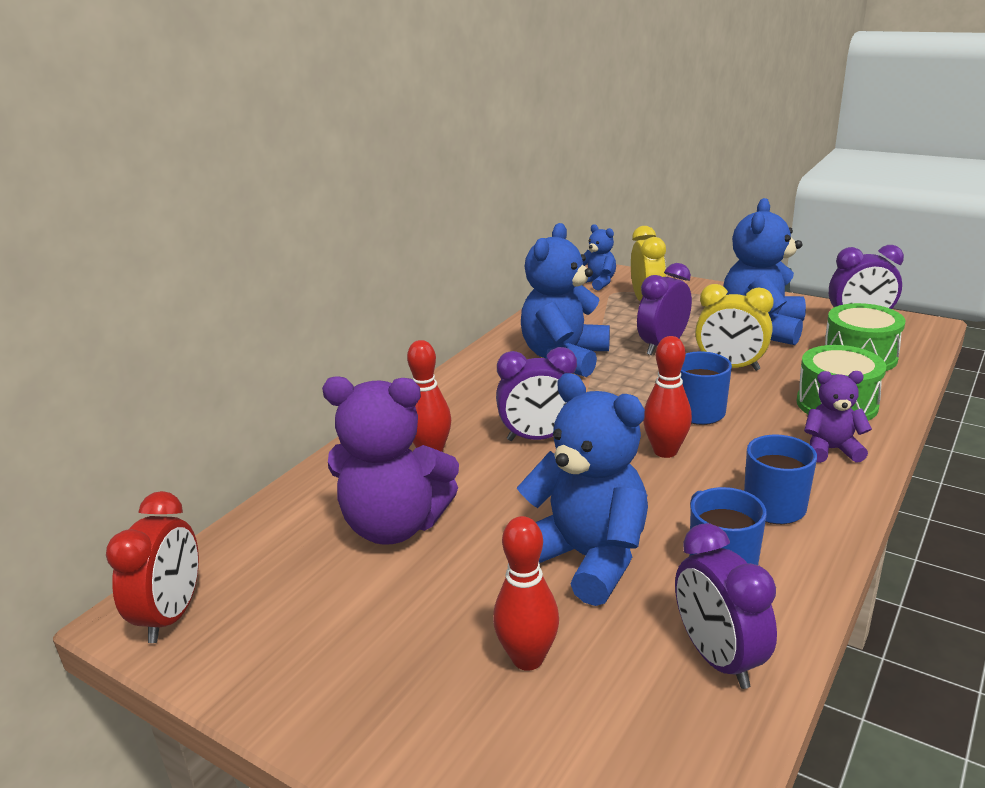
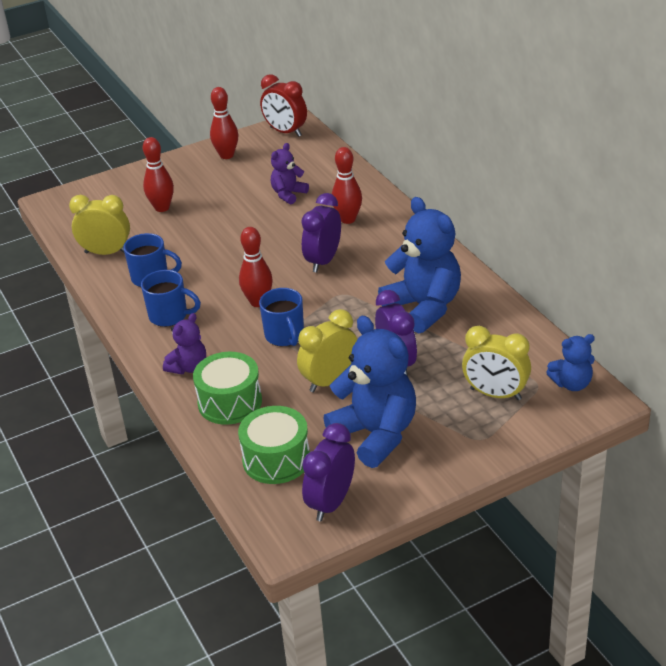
camera: 120 degrees right, 10 degrees up
(290, 659) = (226, 155): none -> red bowling pin
(395, 526) = (288, 194): purple teddy bear -> purple teddy bear, size x0.52
(587, 558) = (201, 241): blue teddy bear -> none
(718, 658) = (106, 252): purple clock -> yellow clock

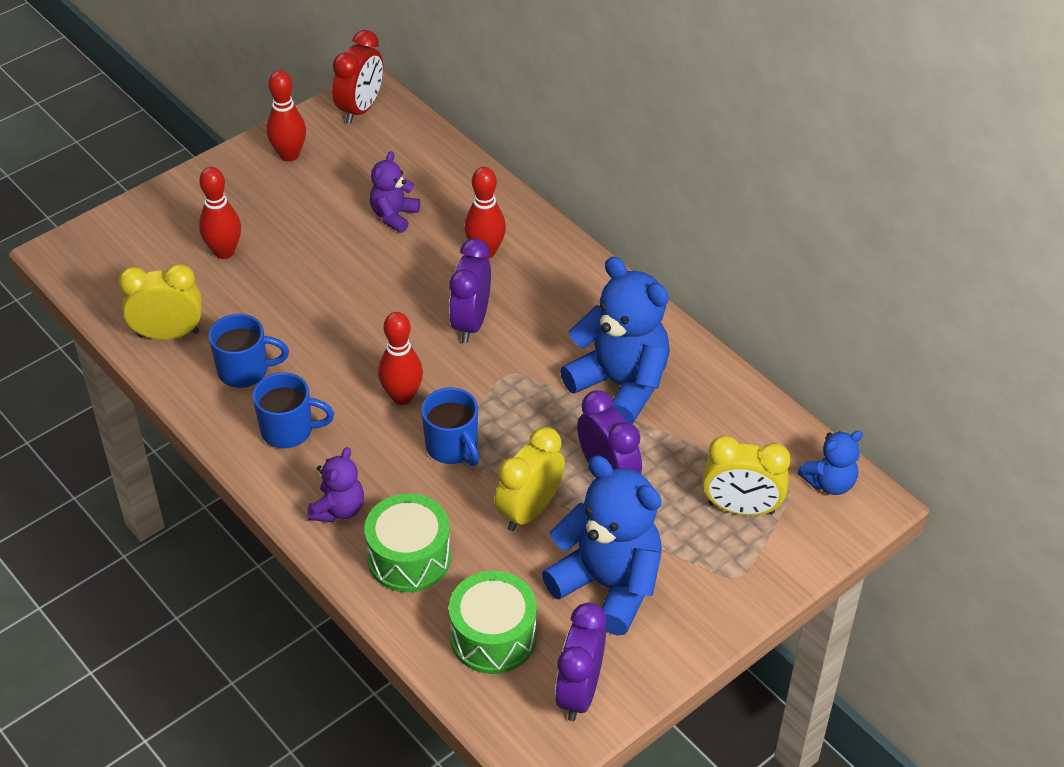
camera: 15 degrees left, 10 degrees up
(285, 132) = (360, 109): red clock -> red clock turned 90 degrees counterclockwise

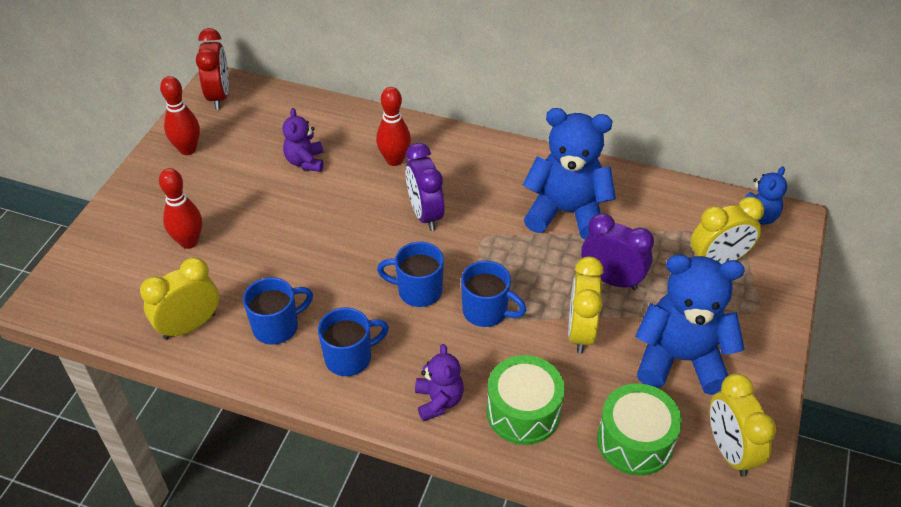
camera: 30 degrees left, 0 degrees up
(402, 396) = (418, 291): red bowling pin -> blue mug
(579, 692) = (729, 450): purple clock -> yellow clock

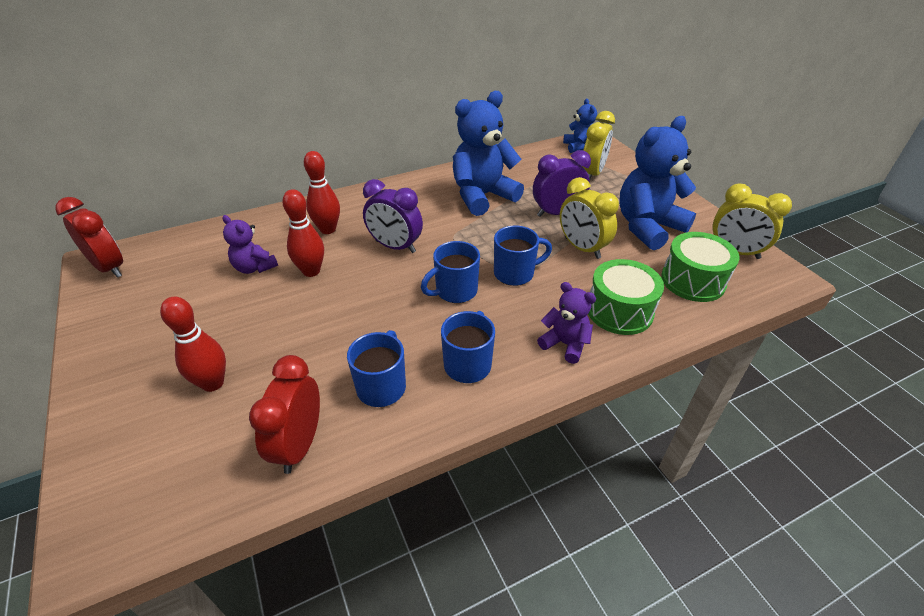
camera: 45 degrees left, 5 degrees down
(187, 149) = (122, 319): red bowling pin -> red bowling pin (311, 271)
(189, 326) = (299, 445): yellow clock -> red clock

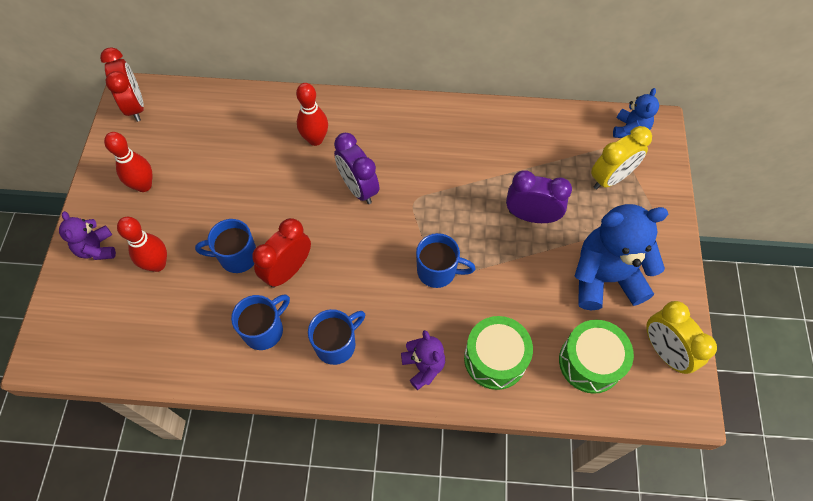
camera: 30 degrees right, 20 degrees up
(254, 267) = (237, 158): purple teddy bear -> purple teddy bear (97, 249)
(299, 445) = (186, 349): red clock -> red clock (288, 270)
(311, 271) = (277, 184): red bowling pin -> red bowling pin (144, 185)
(455, 291) = (375, 265): blue mug -> blue mug (237, 257)
(482, 196) = (476, 159): blue teddy bear -> none
(582, 248) = (520, 272): yellow clock -> none

